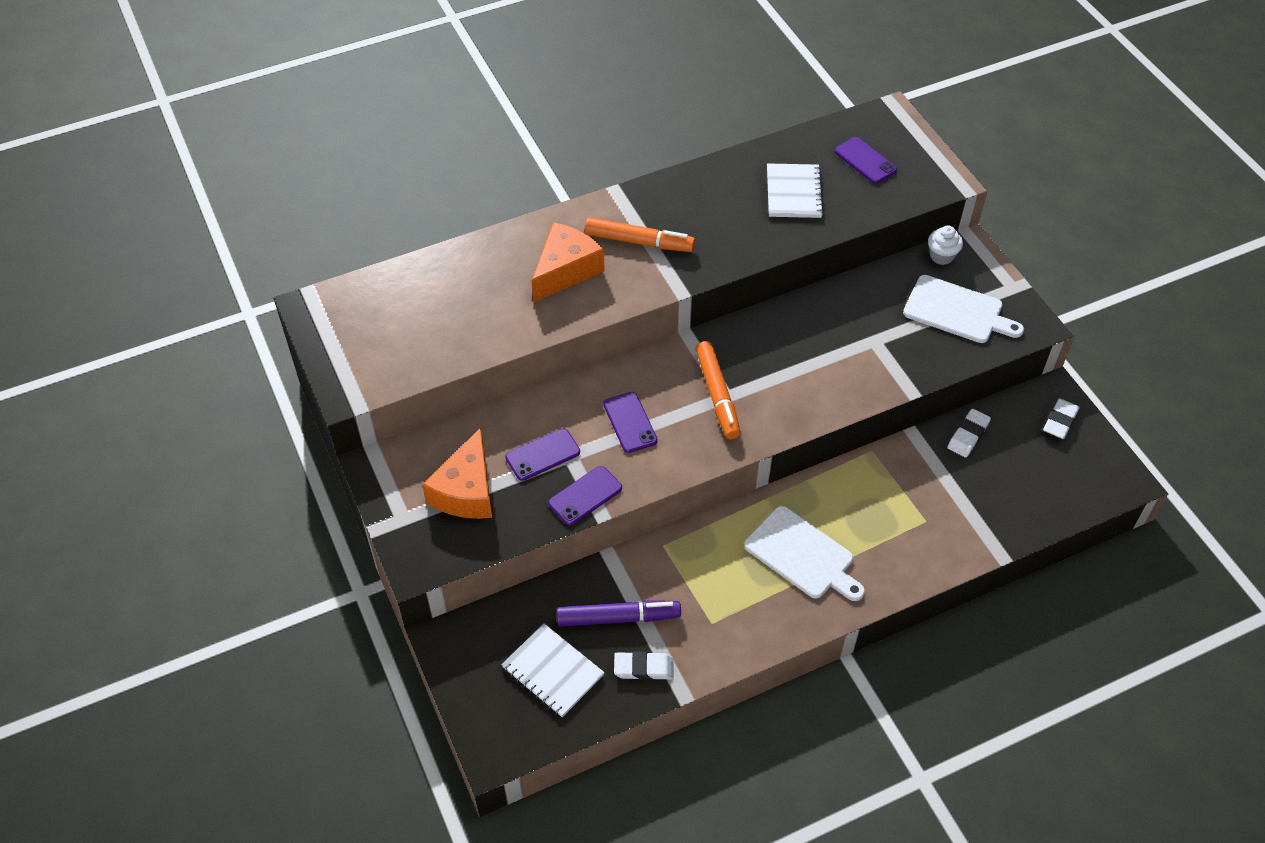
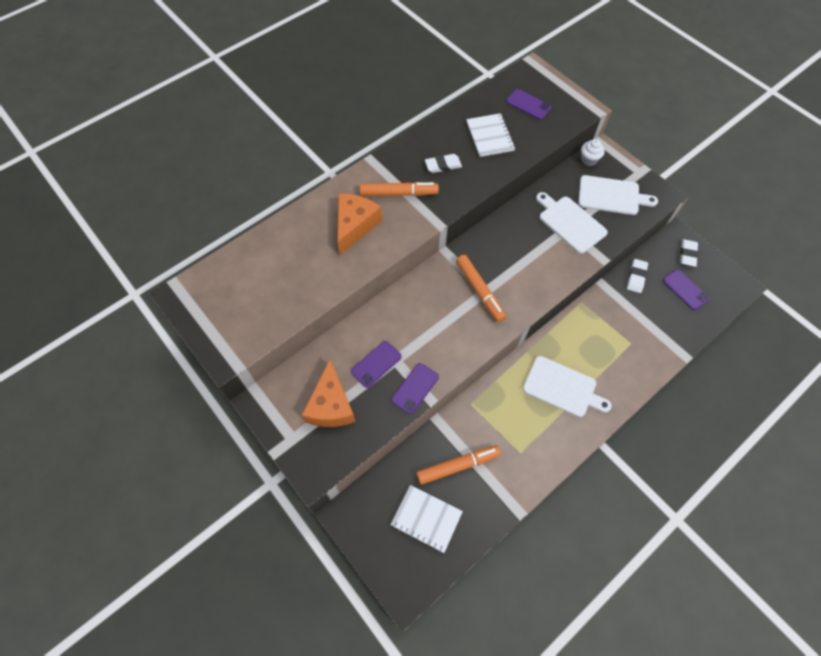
camera: 15 degrees left, 10 degrees up
(618, 618) = (458, 466): purple marker -> orange marker
(630, 422) = (428, 325): purple phone -> purple phone (685, 290)
(643, 668) = (486, 499): white eraser -> white eraser (443, 165)
(881, 334) = (570, 223): none -> white cutting board

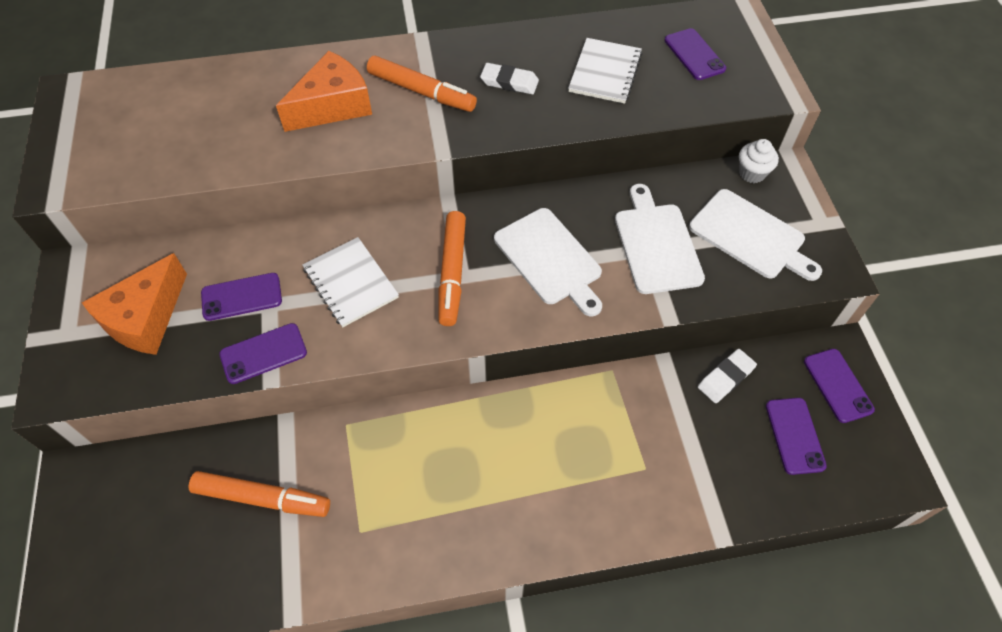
camera: 30 degrees right, 5 degrees down
(426, 519) = (165, 544): white notebook -> white notebook (350, 283)
(562, 387) = (491, 475): white cutting board -> white cutting board (550, 259)
(687, 254) = (837, 385): white eraser -> purple phone

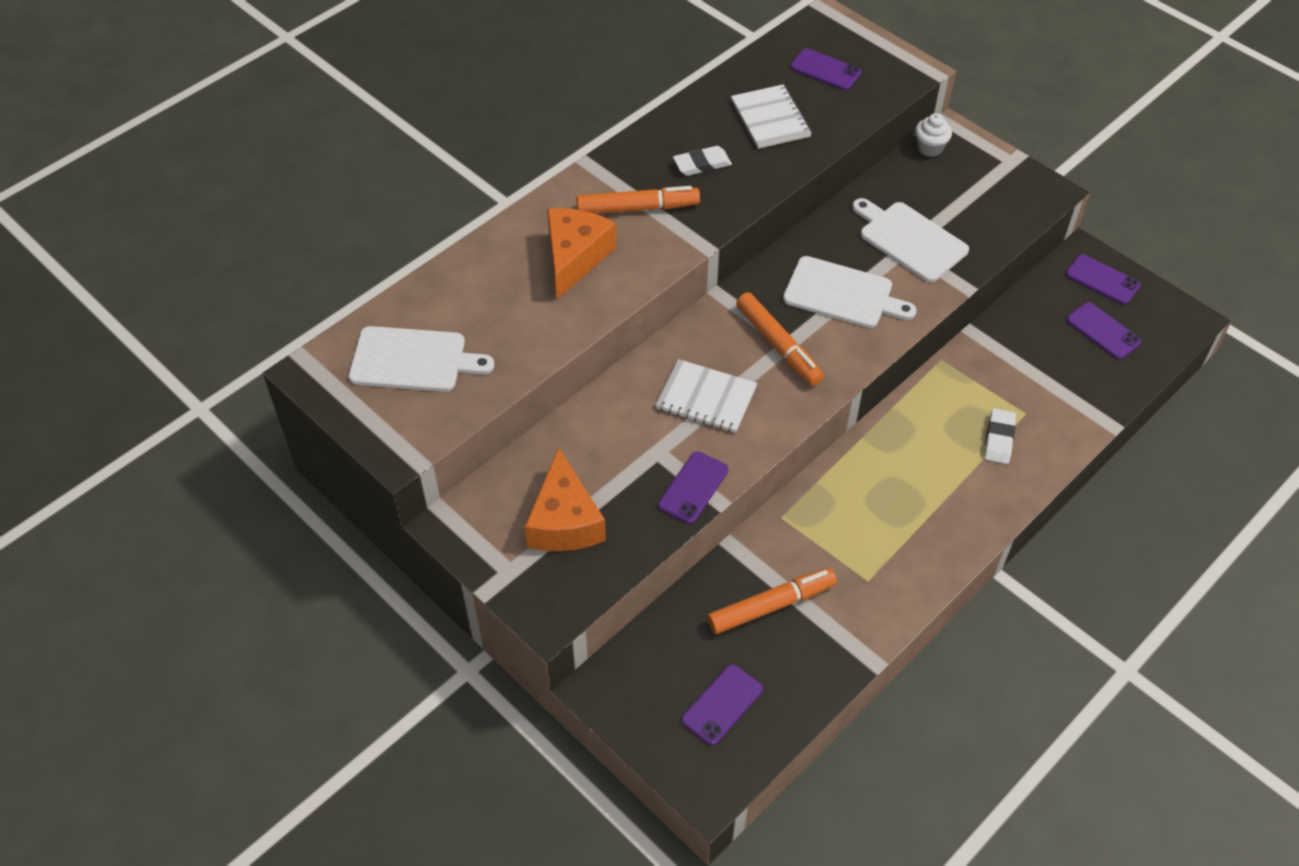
camera: 35 degrees left, 5 degrees down
(242, 297) = (628, 458): purple phone -> purple phone (722, 704)
(726, 378) = (1024, 318): white eraser -> white eraser (999, 439)
(751, 236) = (971, 197): white cutting board -> white cutting board (413, 360)

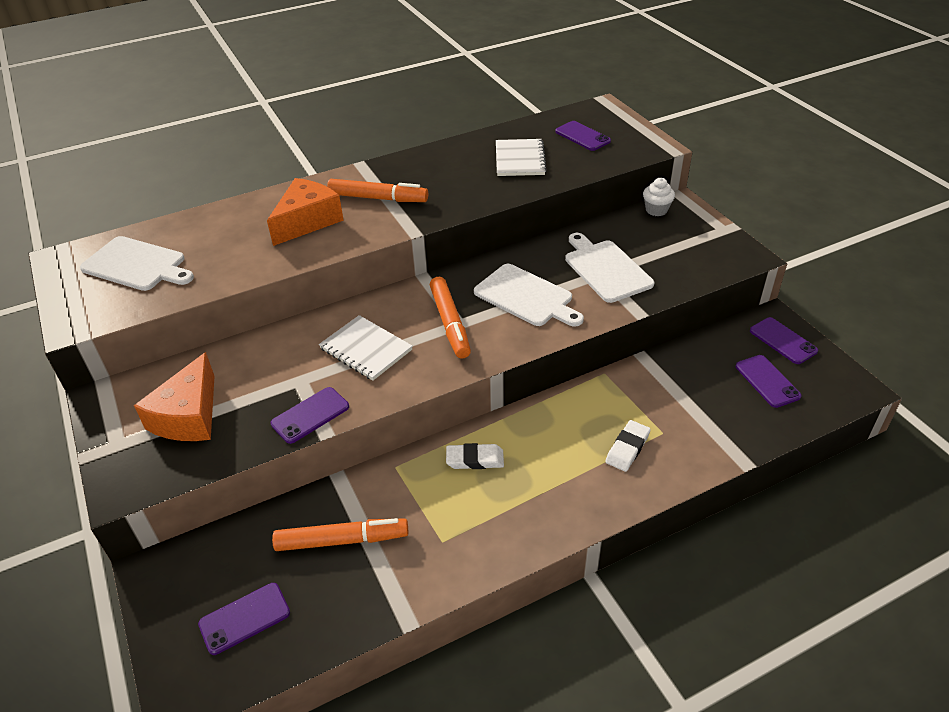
camera: 20 degrees right, 10 degrees down
(702, 164) = (447, 179): white eraser -> white eraser (475, 459)

